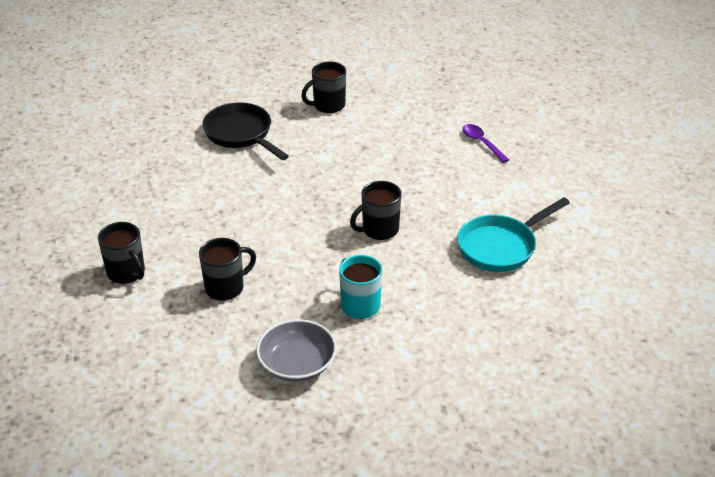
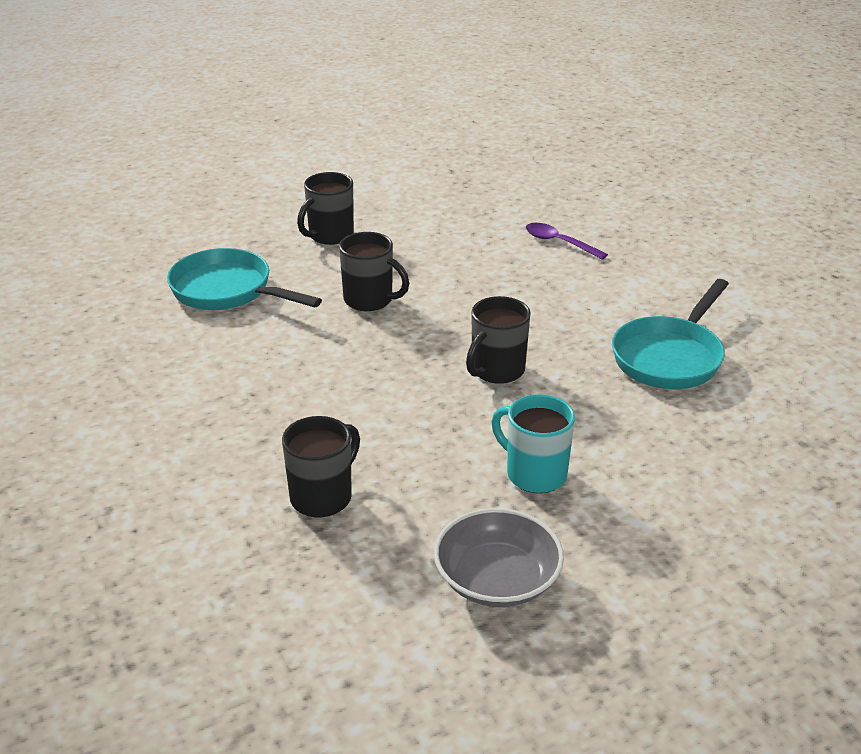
camera: 20 degrees left, 5 degrees down
(126, 273) = (152, 512): black mug -> black mug (370, 300)
(241, 134) = (227, 291): black pan -> turquoise pan

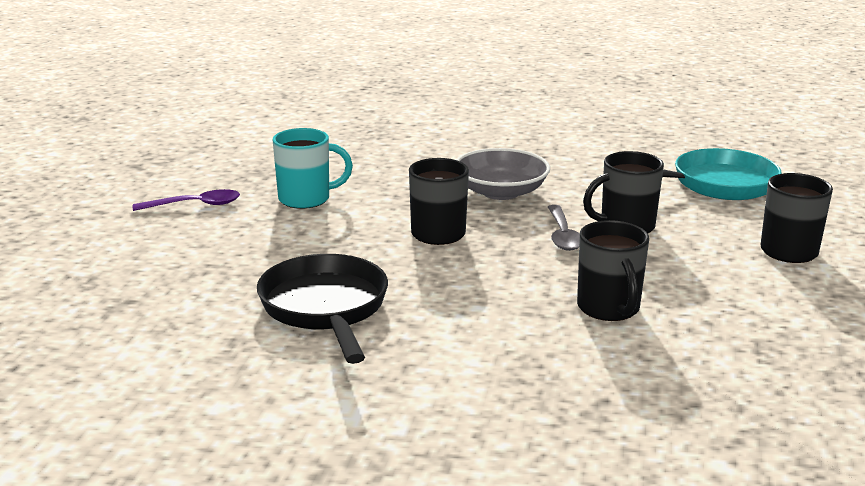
camera: 130 degrees right, 10 degrees down
(323, 497) = (402, 145): black mug -> black mug (609, 309)
(421, 318) = (563, 235): none -> grey spoon
(497, 579) = (253, 159): grey bowl -> grey bowl (500, 192)
(559, 242) = (622, 362): purple spoon -> purple spoon (195, 205)
(670, 357) = (325, 309): turquoise pan -> black pan

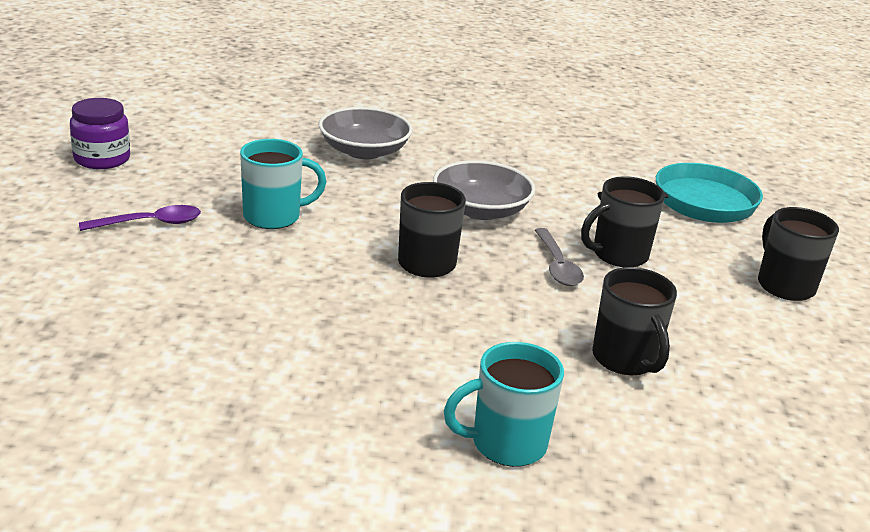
camera: 10 degrees left, 5 degrees up
(164, 157) = (102, 159): none -> purple jar
(325, 309) = (325, 362): black pan -> none
(402, 147) = (364, 151): none -> grey bowl
(475, 372) = (506, 444): none -> turquoise mug

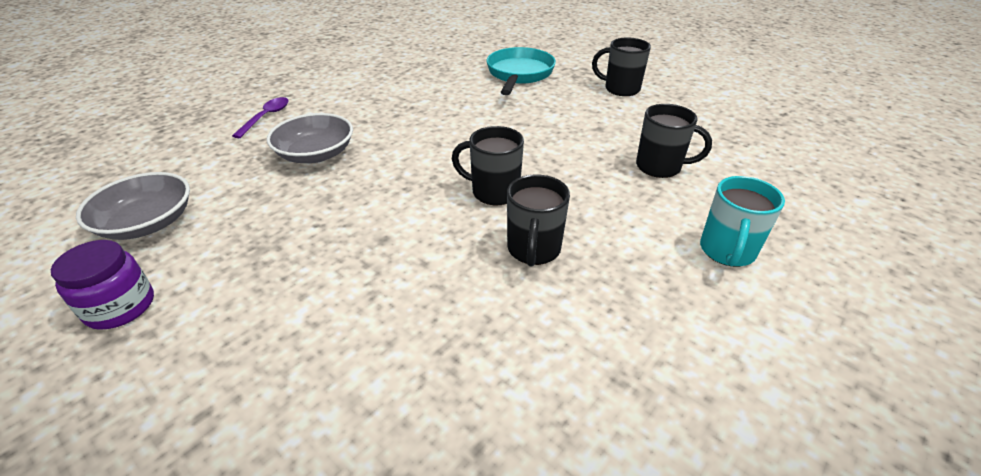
camera: 50 degrees left, 10 degrees up
(150, 223) = (283, 318): purple spoon -> purple spoon (266, 117)
(274, 217) = (357, 237): turquoise mug -> none
(481, 210) = (451, 142): grey bowl -> grey bowl (147, 223)
(557, 265) = (543, 145): grey spoon -> none
(618, 255) = (550, 120): black mug -> black mug (533, 250)

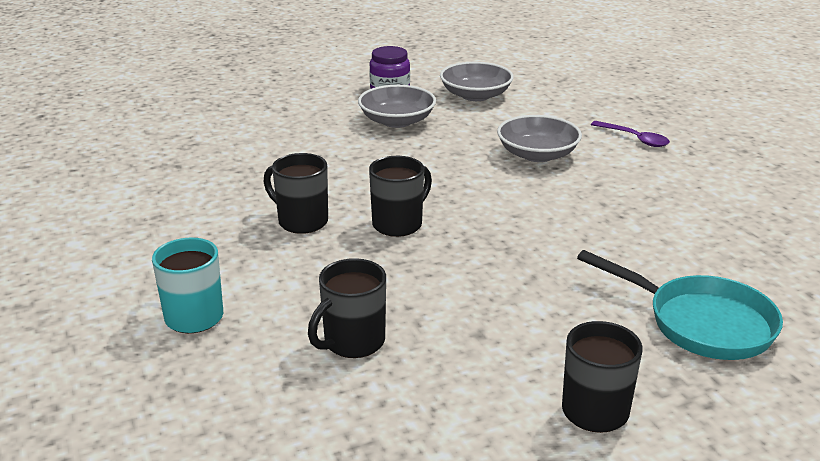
camera: 115 degrees right, 10 degrees down
(244, 264) = (397, 121): none -> grey bowl

